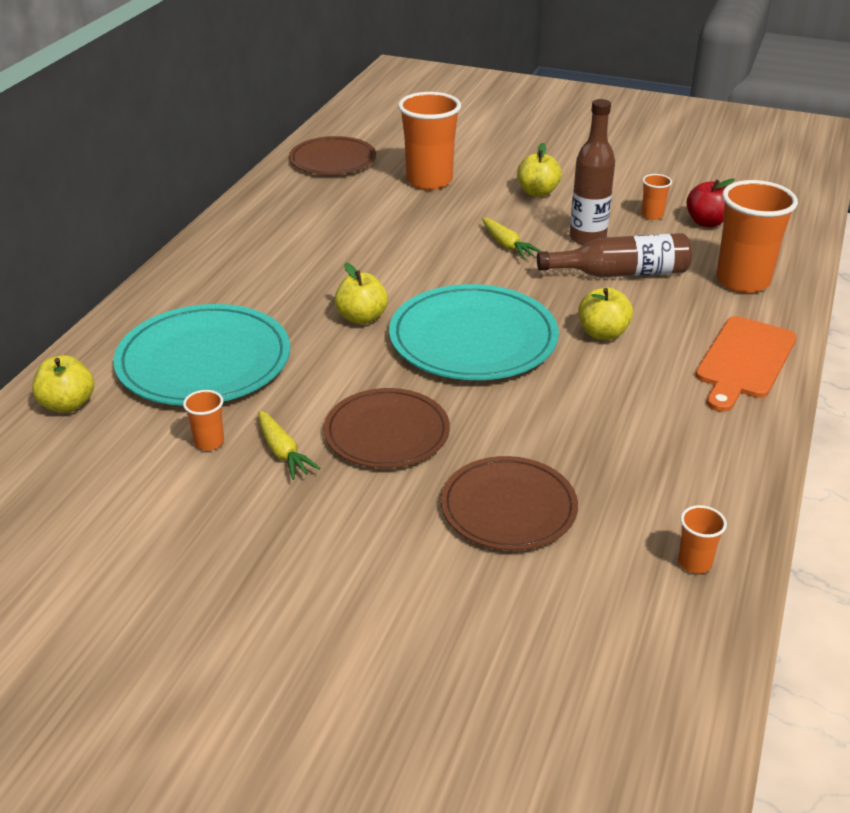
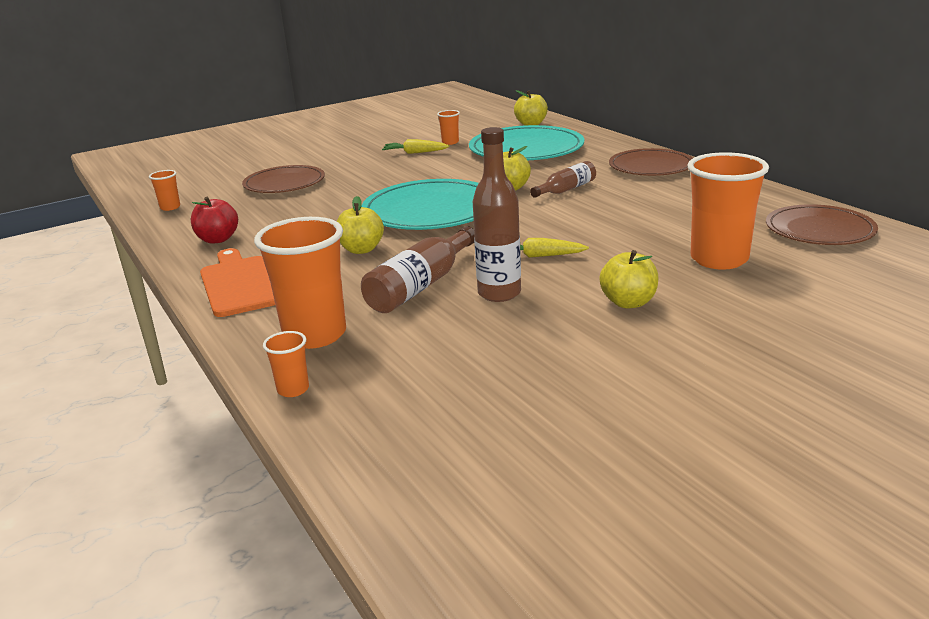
camera: 130 degrees right, 10 degrees down
(335, 284) = (566, 189): none -> brown bottle
(387, 432) = (387, 173): brown plate -> brown plate (651, 166)
(652, 215) = (494, 345): orange cup -> orange cup (293, 389)
(706, 222) = (434, 371): red apple -> red apple (218, 239)

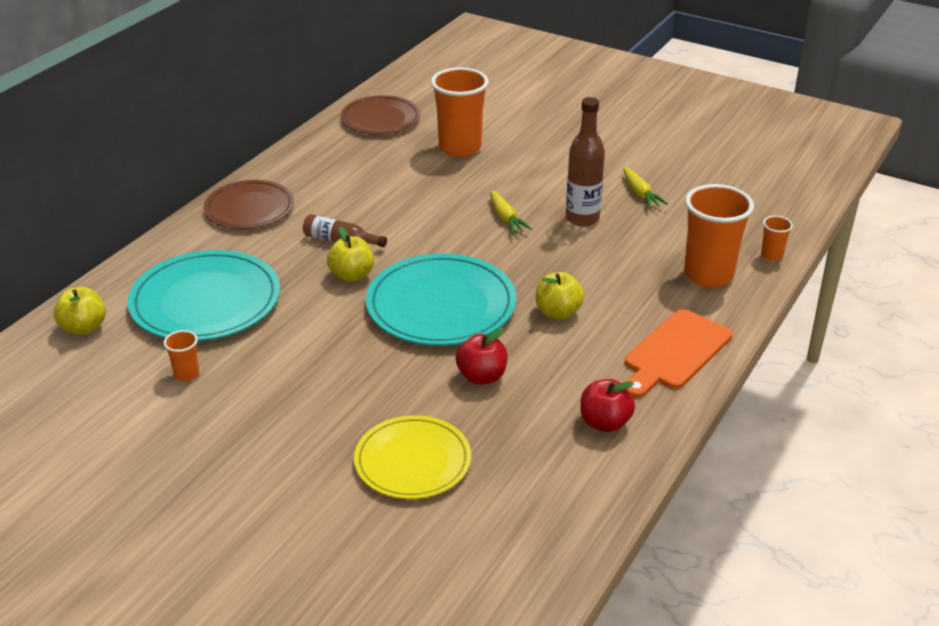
camera: 120 degrees left, 10 degrees up
(170, 207) = (550, 529): orange cup -> none
(284, 183) = (412, 461): brown plate -> yellow plate
(328, 211) = (481, 376): none -> red apple
(414, 153) = (243, 390): yellow carrot -> yellow carrot (640, 194)
(420, 286) = (598, 256): brown bottle -> none
(628, 302) = (554, 168): yellow apple -> none

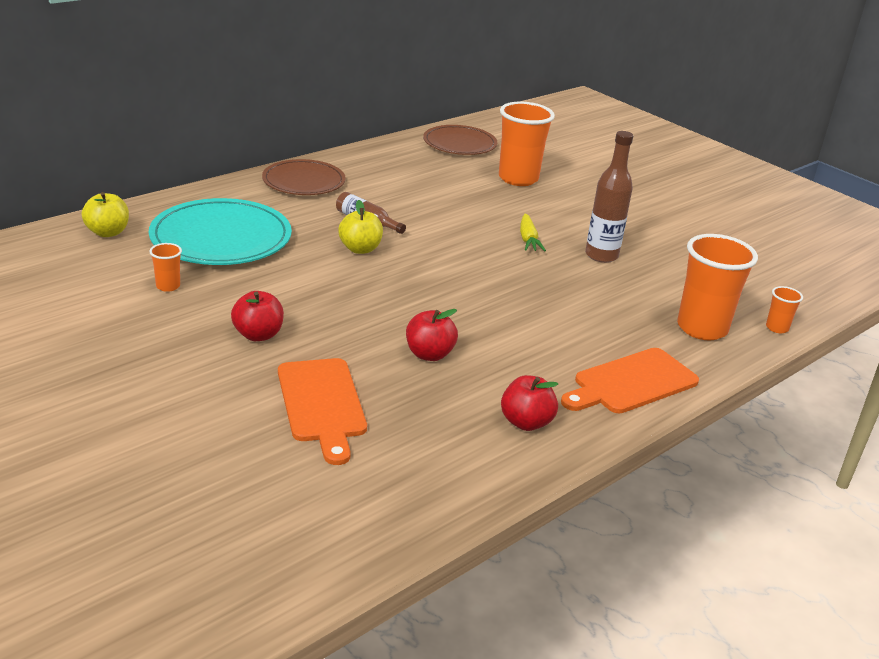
camera: 15 degrees right, 5 degrees down
(309, 403) = (258, 335): none -> red apple
(412, 461) = (322, 404): yellow plate -> orange cutting board
(441, 305) = (426, 290): turquoise plate -> none
(558, 312) = (533, 322): yellow apple -> none
(640, 194) = (669, 250): yellow carrot -> none

